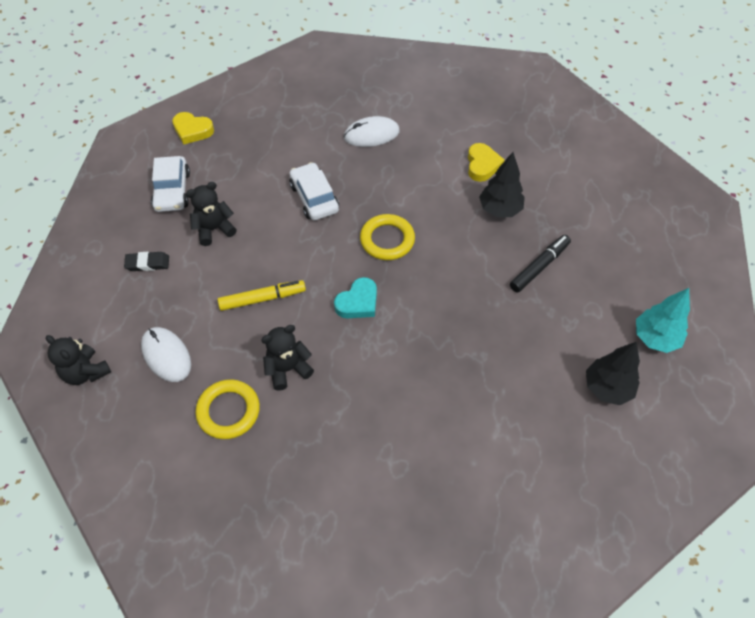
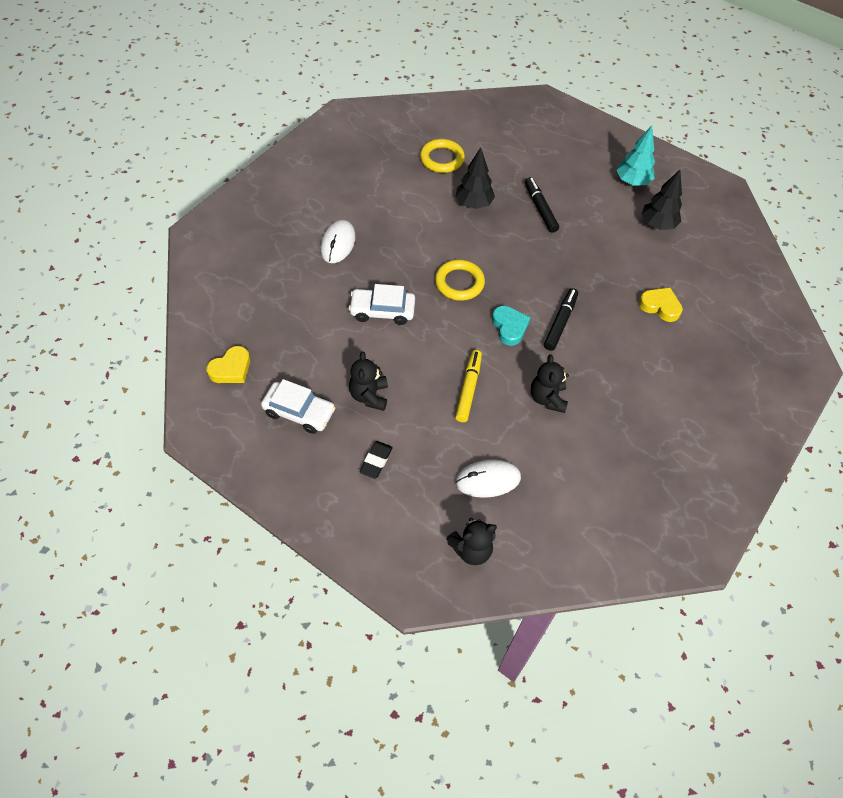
camera: 65 degrees left, 0 degrees up
(228, 411) = (566, 453): yellow ring -> yellow ring (442, 159)
(393, 344) = (560, 322): none -> black marker
(482, 165) = (422, 192): yellow heart -> yellow heart (660, 306)

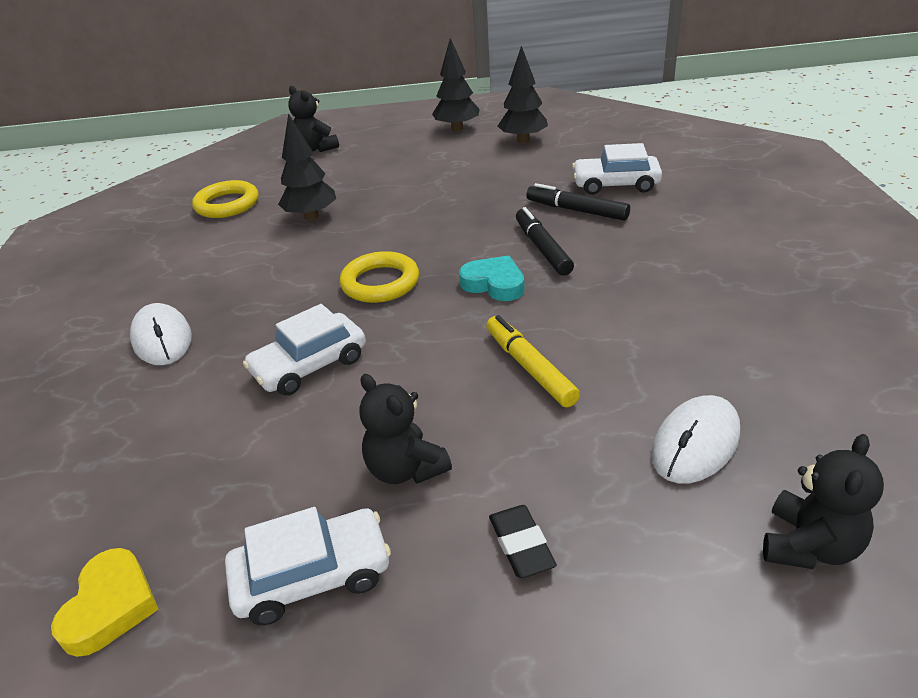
camera: 35 degrees left, 20 degrees down
(540, 208) = (392, 185): black marker -> black marker (576, 210)
(547, 398) = (630, 315): black teddy bear -> black teddy bear (316, 149)
(632, 182) = (457, 128): turquoise tree -> black tree
(660, 306) = (615, 184): yellow heart -> white car

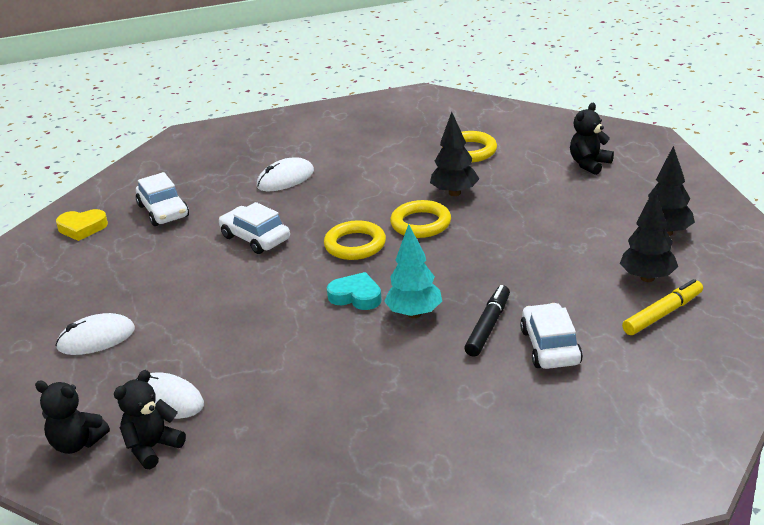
camera: 80 degrees right, 5 degrees down
(312, 576) = (88, 277): white car -> white car (163, 211)
(362, 239) = (421, 223): none -> yellow ring
(405, 469) = (158, 291): black teddy bear -> black teddy bear (152, 448)
(494, 284) = (356, 296): turquoise heart -> turquoise heart turned 90 degrees counterclockwise
(521, 545) = (96, 338): black eraser -> white mouse
(529, 368) = (249, 325): yellow marker -> yellow marker (662, 314)
(542, 248) = (414, 314): black marker -> turquoise tree

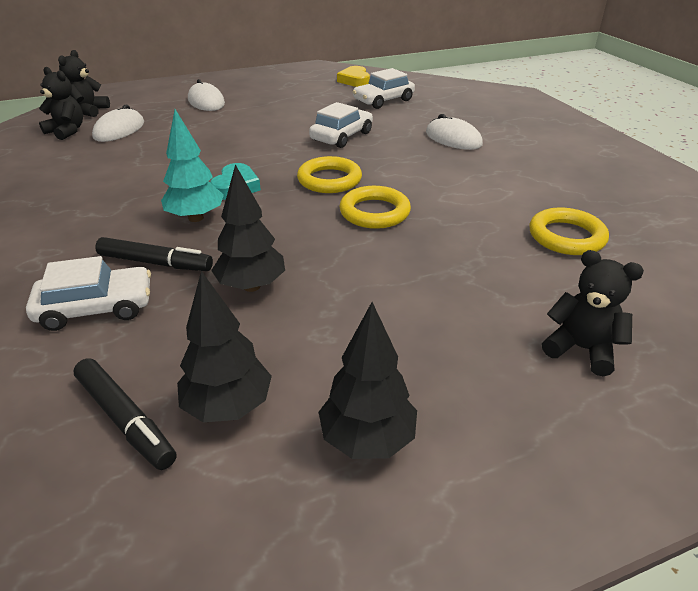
camera: 80 degrees right, 5 degrees up
(454, 193) = (450, 230): black tree -> black tree (251, 286)
(662, 314) = (126, 419): yellow marker -> black marker

